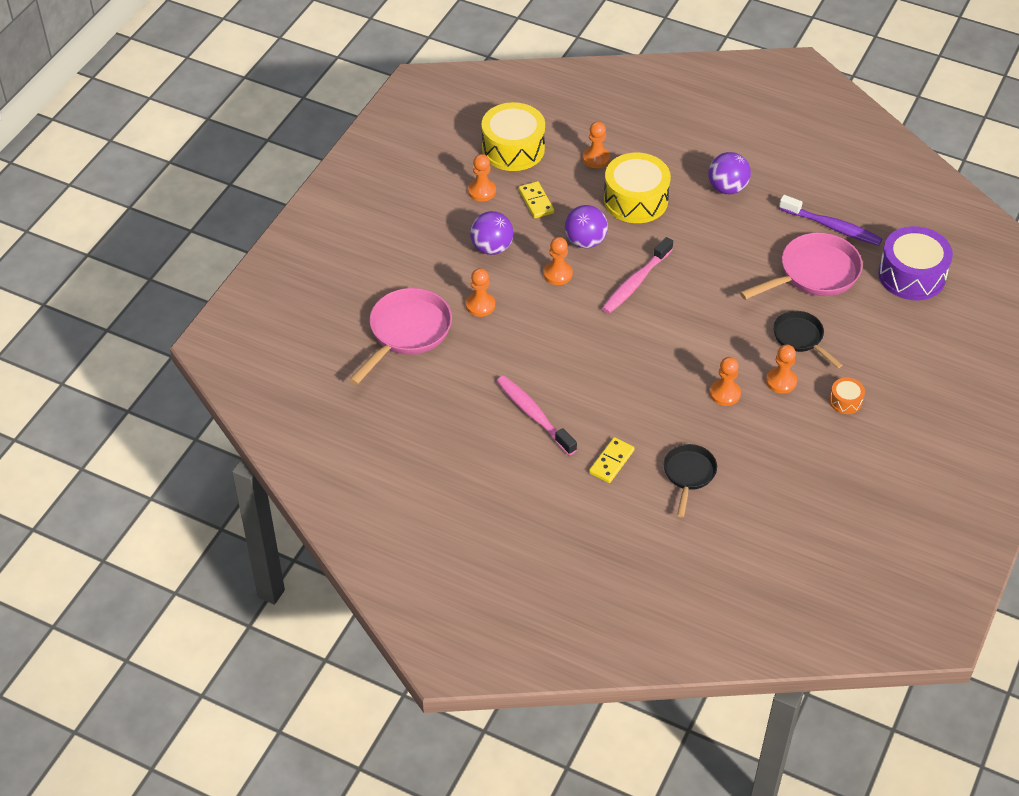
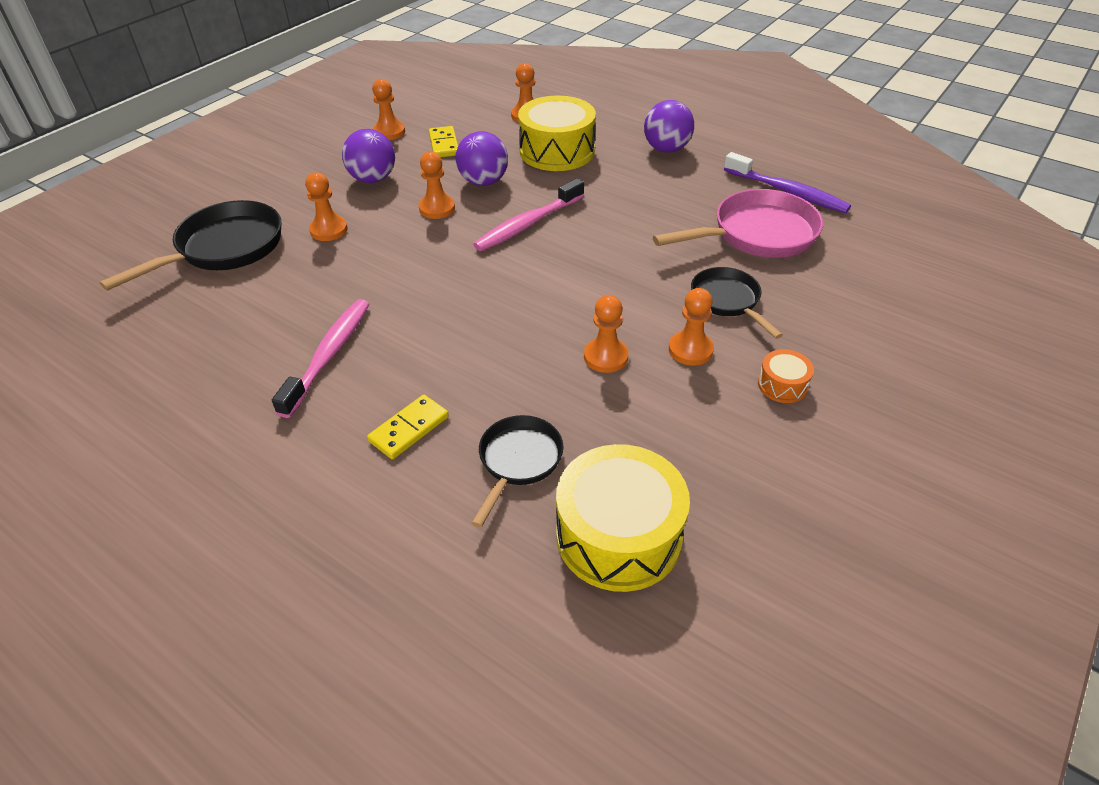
camera: 10 degrees right, 5 degrees down
(406, 333) = (224, 249): pink pan -> black pan
(513, 149) = (441, 102): yellow drum -> yellow drum (618, 535)
(533, 415) = (329, 355): pink toothbrush -> pink toothbrush turned 45 degrees clockwise
(912, 275) = (888, 247): purple drum -> none

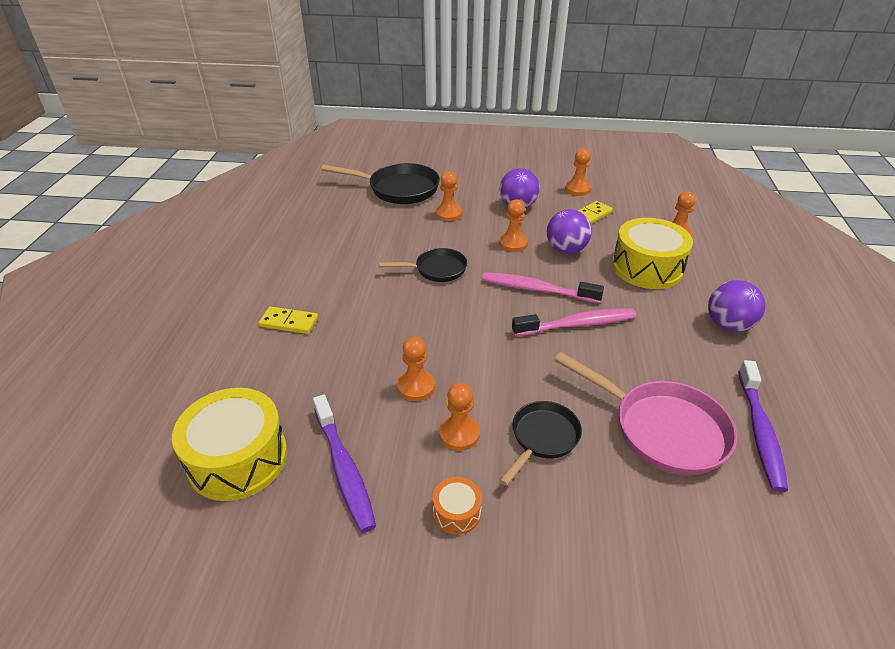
camera: 60 degrees right, 5 degrees down
(329, 355) = (334, 265): pink toothbrush -> pink toothbrush (577, 324)
(518, 462) = (284, 381): black pan -> black pan (436, 269)
(688, 447) = (344, 469): none -> purple toothbrush

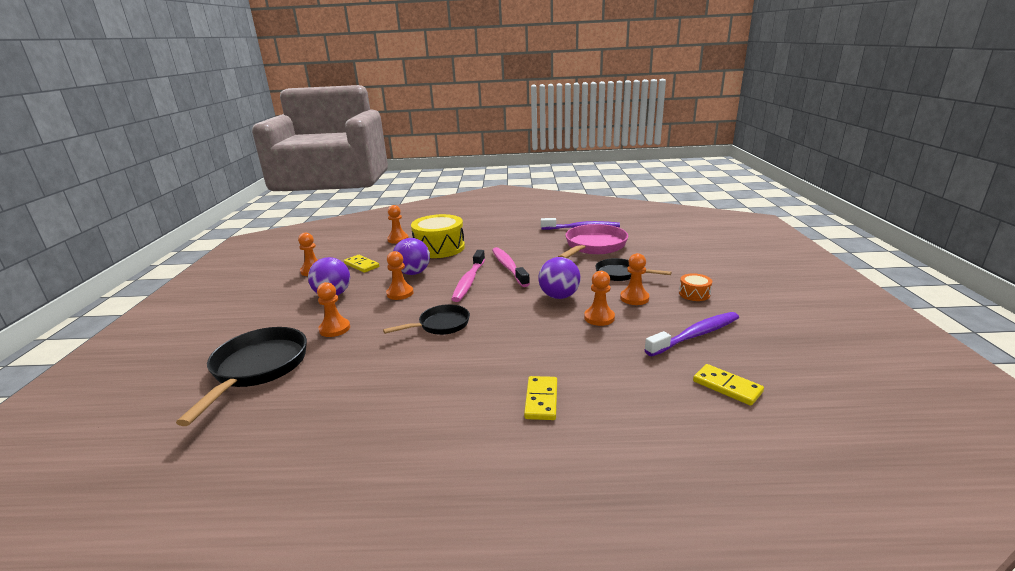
camera: 95 degrees left, 15 degrees down
(238, 458) = (727, 386): yellow drum -> yellow domino
(436, 269) = (440, 325): black pan -> black pan turned 75 degrees clockwise
(728, 325) = (499, 230): purple ball -> purple ball (559, 296)

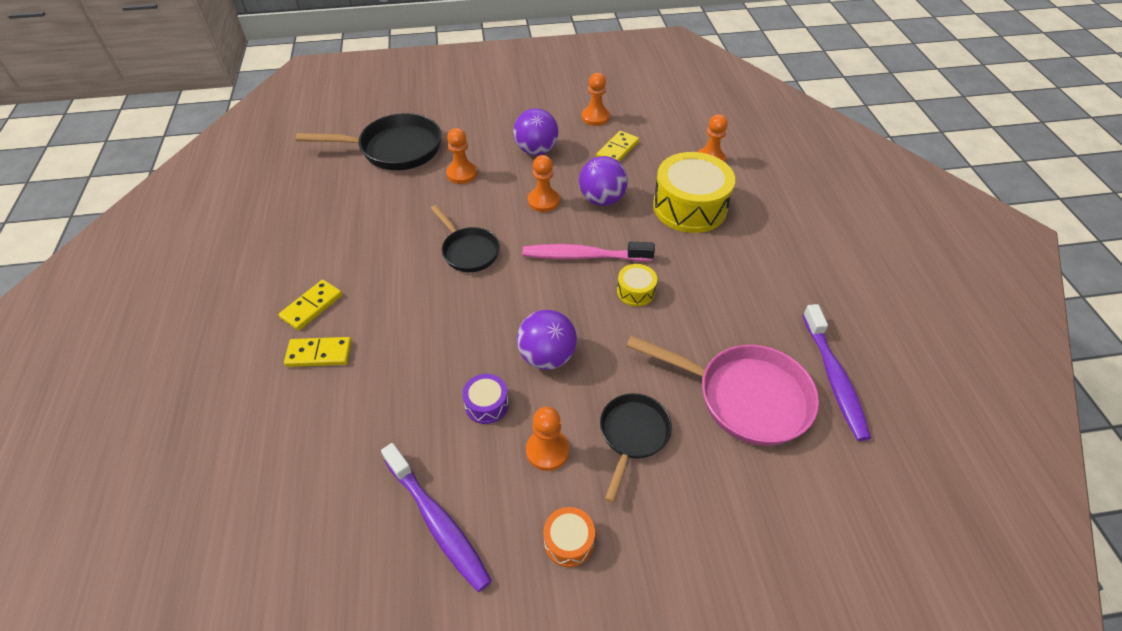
camera: 80 degrees right, 25 degrees up
(508, 267) = (635, 291): pink toothbrush -> yellow drum
(599, 318) = (486, 404): orange pawn -> purple drum
(727, 386) = (315, 539): yellow domino -> yellow domino (312, 306)

